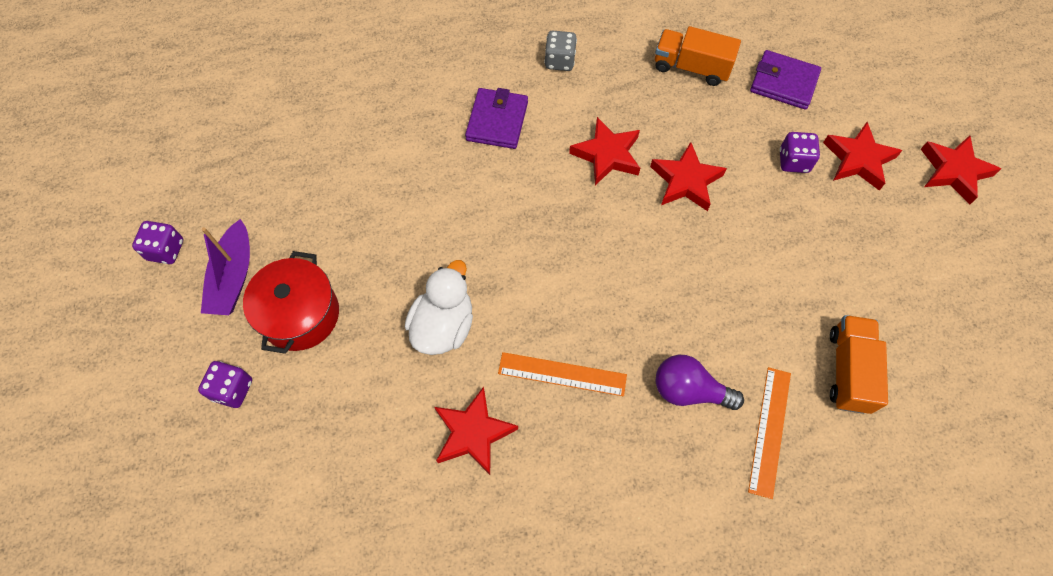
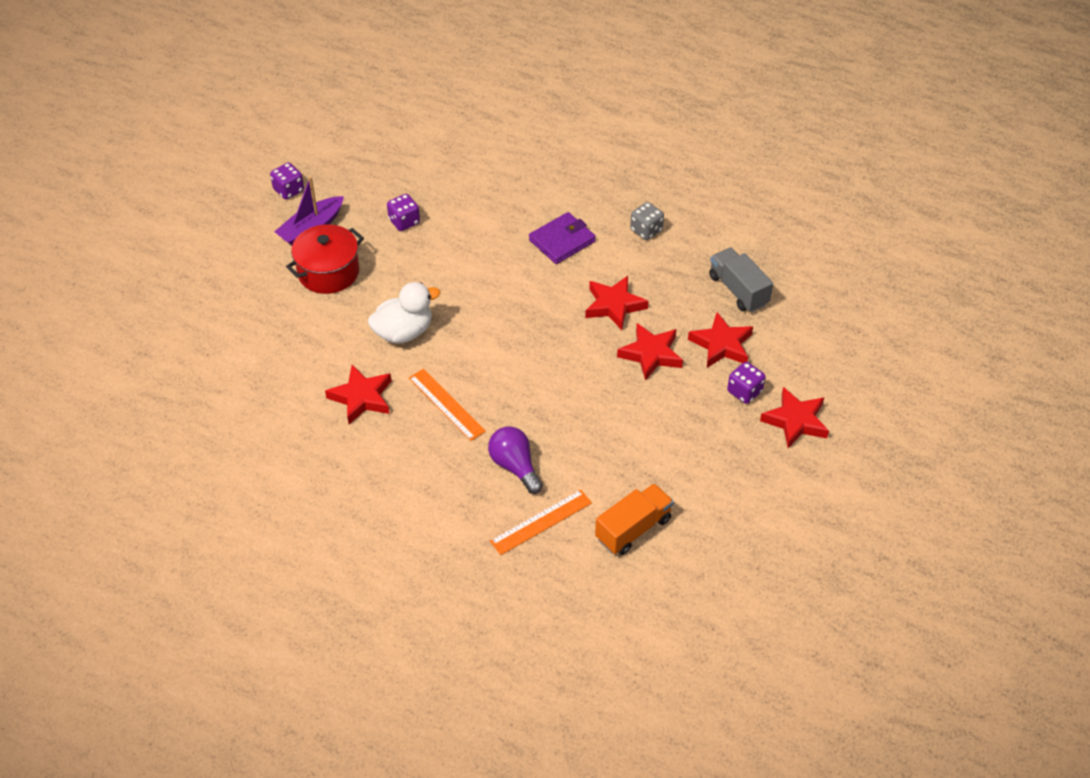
camera: 40 degrees right, 15 degrees down
(232, 389) = (254, 286): purple dice -> purple dice (404, 221)
(691, 67) = (738, 290): orange truck -> grey truck
(783, 83) = (798, 341): purple wallet -> none
(954, 171) = (862, 475): red star -> red star (721, 345)

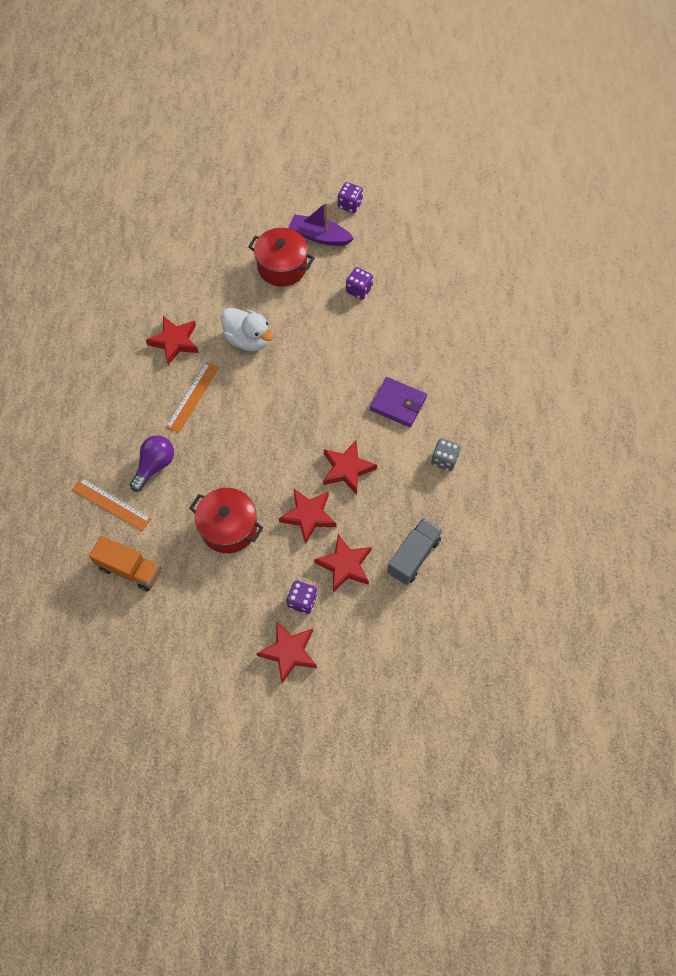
camera: 65 degrees right, 15 degrees up
(629, 424) = (229, 527): none -> red pot

